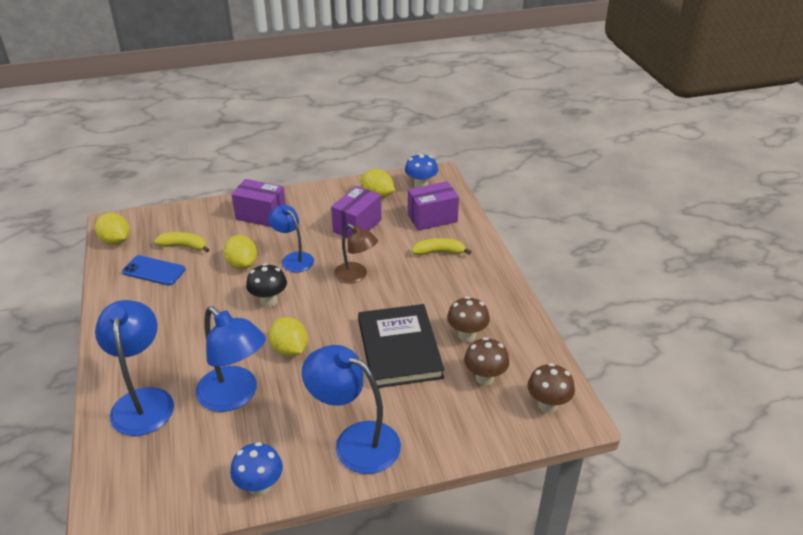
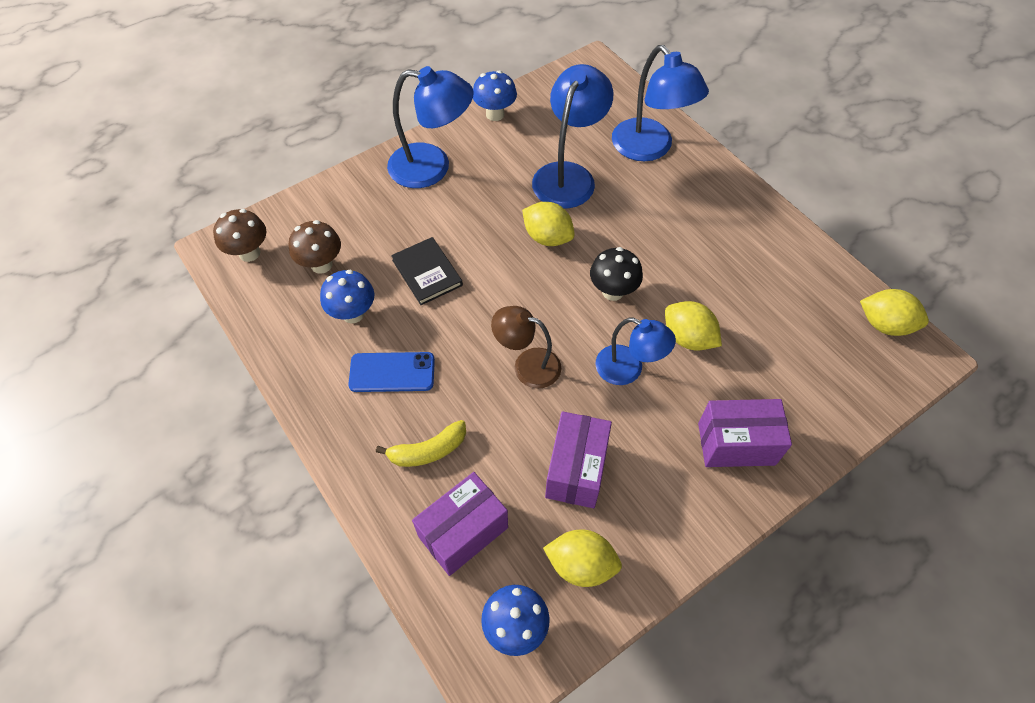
camera: 160 degrees right, 20 degrees up
(154, 271) = (787, 292): blue phone -> blue phone (392, 372)
(184, 246) = (789, 344): yellow banana -> none
(235, 396) = (568, 175): blue lamp -> blue lamp turned 90 degrees clockwise
(399, 349) = (427, 273): black book -> black book, size x0.57
(467, 335) = (353, 314): brown mushroom -> blue mushroom

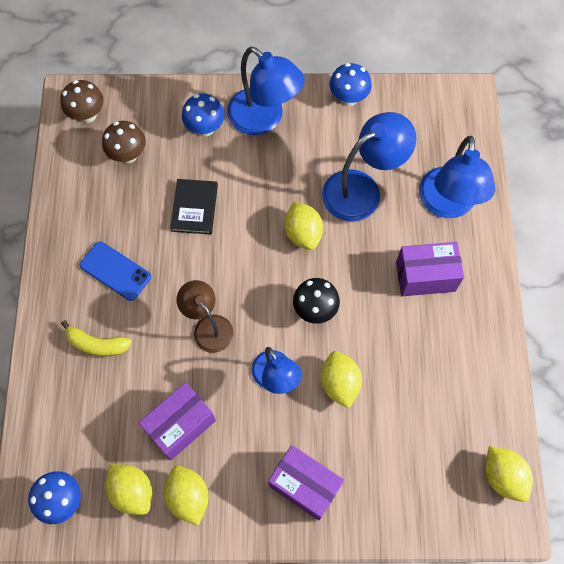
camera: 35 degrees right, 10 degrees up
(353, 314) = (122, 208): blue mushroom -> blue mushroom (205, 128)
(463, 532) = (77, 416): purple box -> purple box (425, 276)
(640, 530) = (188, 496): none -> yellow lemon

